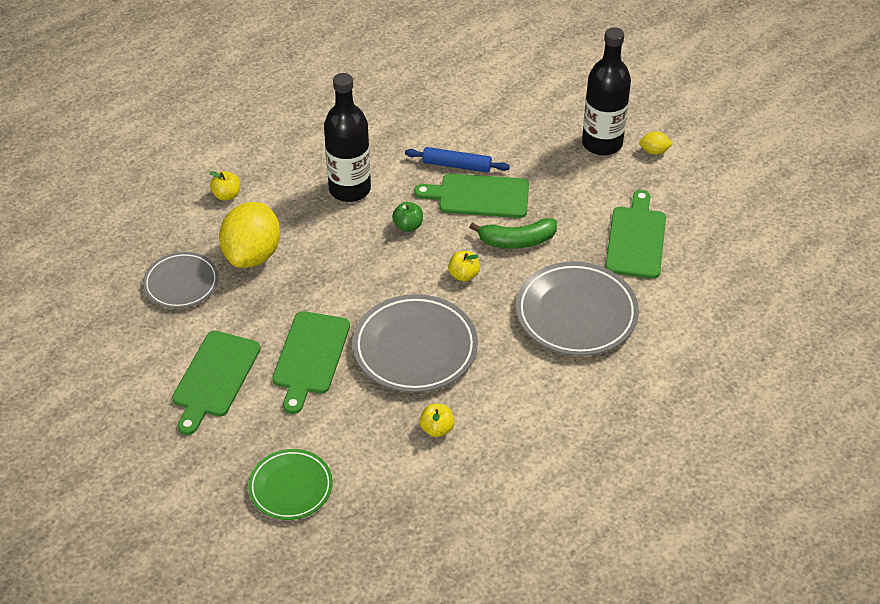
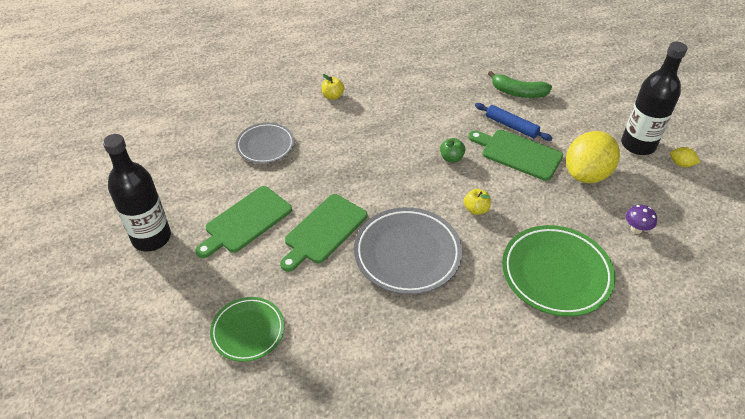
camera: 25 degrees right, 0 degrees up
(252, 254) = (326, 142): yellow lemon -> yellow lemon (586, 174)
(350, 189) = (421, 118): black bottle -> black bottle (151, 237)
(437, 429) = (390, 328): yellow apple -> none
(517, 241) = (532, 197): green banana -> green banana (518, 93)
(576, 314) = (556, 273): grey plate -> green plate
(636, 239) = (636, 229): green cutting board -> purple mushroom

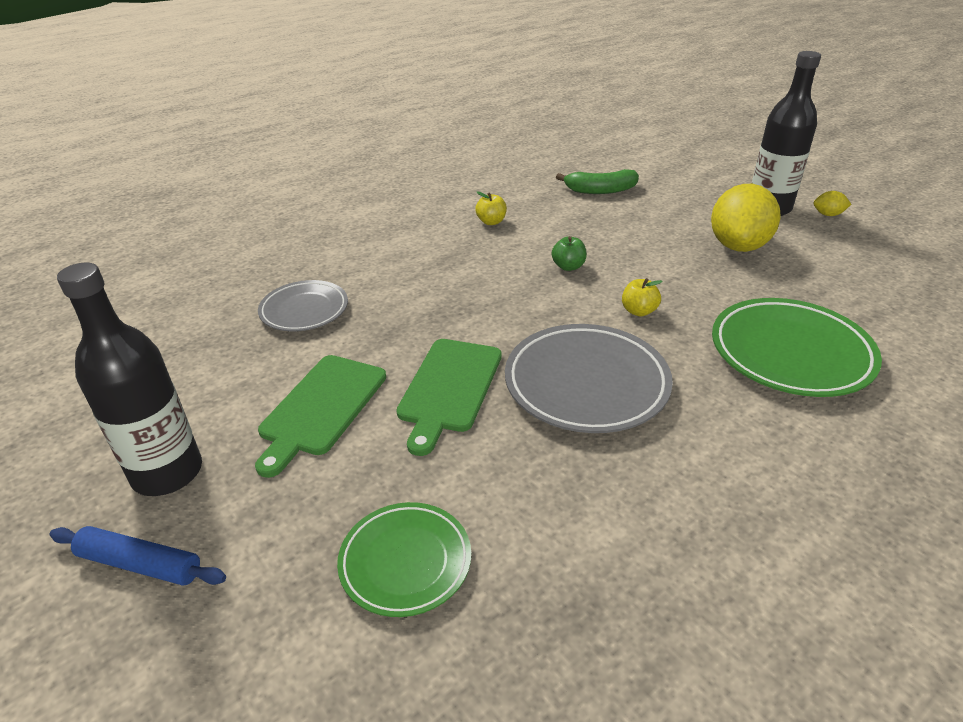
camera: 20 degrees left, 10 degrees down
(333, 96) = (371, 238): yellow apple -> yellow apple (491, 222)
(511, 126) = (617, 221): blue rolling pin -> blue rolling pin (140, 564)
(518, 154) = (645, 245): green cutting board -> none
(636, 229) = (838, 284): purple mushroom -> none

